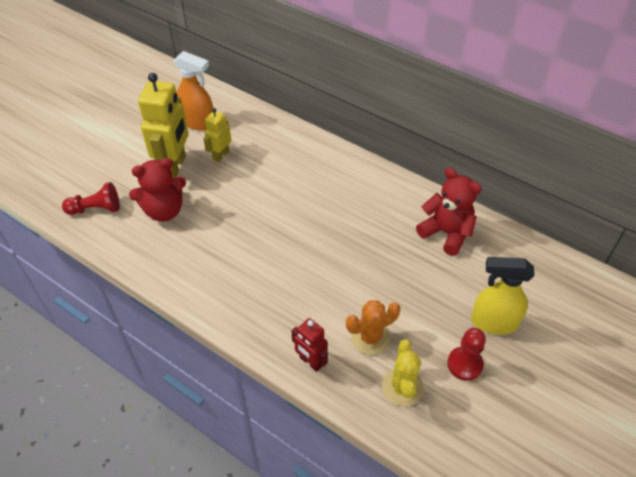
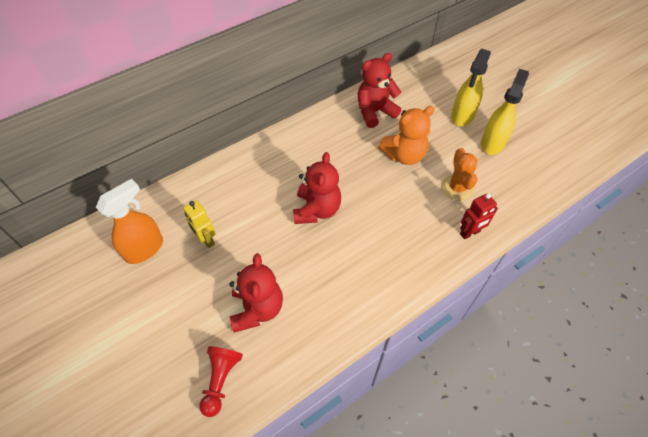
camera: 70 degrees left, 5 degrees up
(175, 166) = (198, 285): yellow robot -> none
(285, 220) = (316, 210): none -> red teddy bear
(394, 276) = (404, 155): none -> orange teddy bear
(402, 387) = (504, 183): yellow cactus -> none
(464, 364) = (492, 143): red pawn -> yellow spray bottle

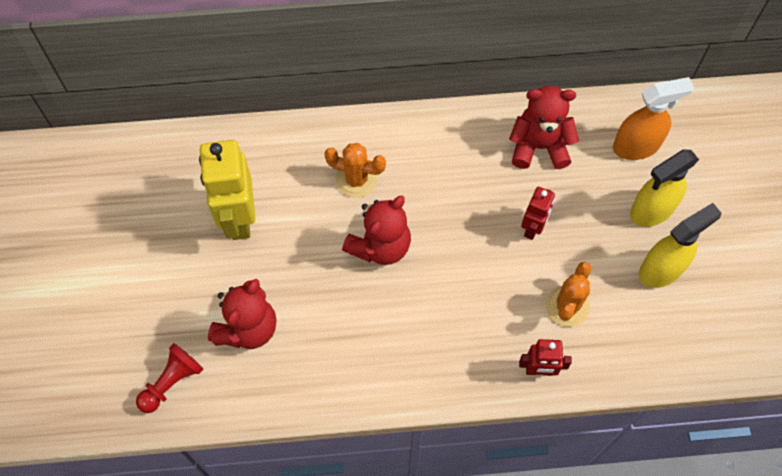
camera: 30 degrees right, 10 degrees up
(145, 249) = (170, 195): orange spray bottle -> orange spray bottle (637, 146)
(206, 240) = (238, 218): yellow robot -> yellow robot, size x1.84
(274, 179) = (356, 179): none -> orange cactus
(404, 155) = (533, 228): orange teddy bear -> red robot

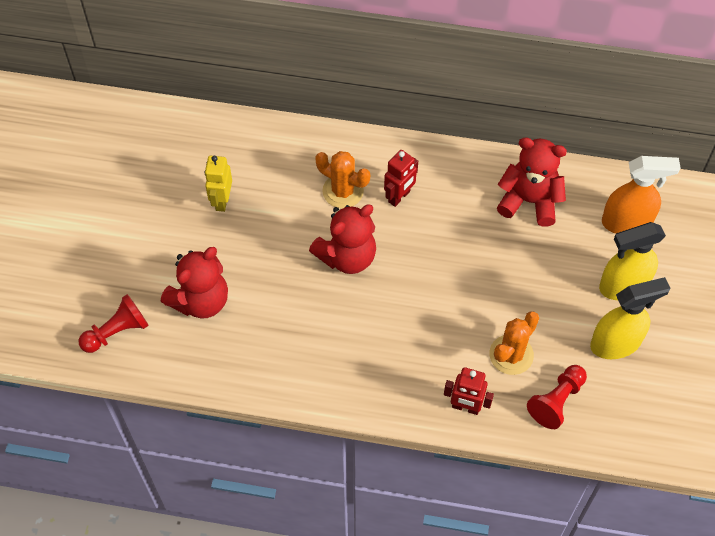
camera: 15 degrees right, 5 degrees down
(238, 218) = (221, 201): yellow robot -> yellow robot, size x0.54
(533, 228) = (500, 275): red robot -> red robot (399, 197)
(623, 342) = (556, 401): none -> red pawn

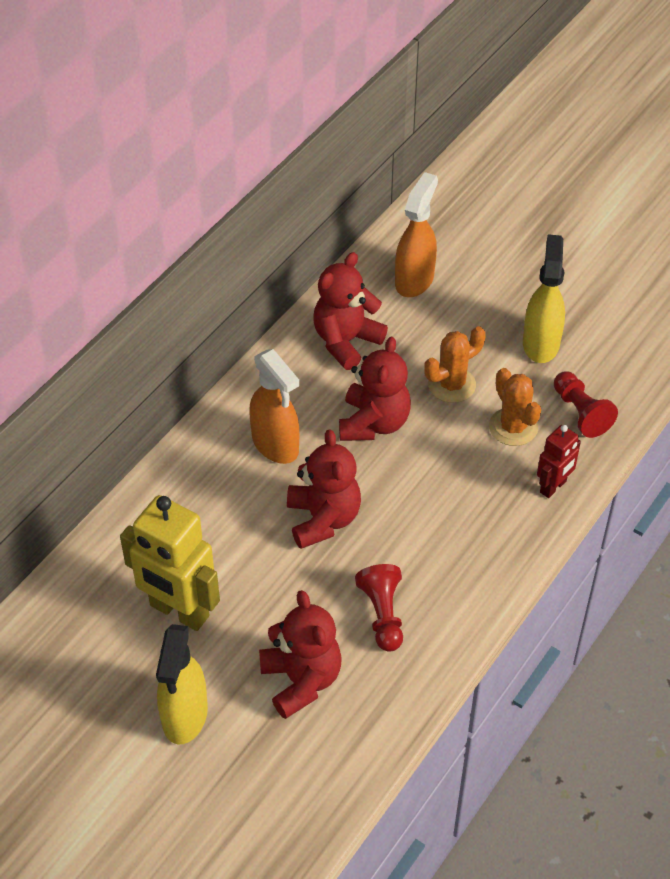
camera: 65 degrees left, 10 degrees down
(117, 331) = (296, 783): red pawn -> red pawn (382, 614)
(221, 201) = (179, 611): yellow robot -> yellow robot, size x1.84
(343, 191) = (238, 491): orange cactus -> orange cactus (451, 385)
(399, 197) = (276, 445): red robot -> orange spray bottle
(458, 253) = (374, 423): none -> red teddy bear
(623, 286) = (482, 312): yellow spray bottle -> yellow spray bottle (185, 716)

